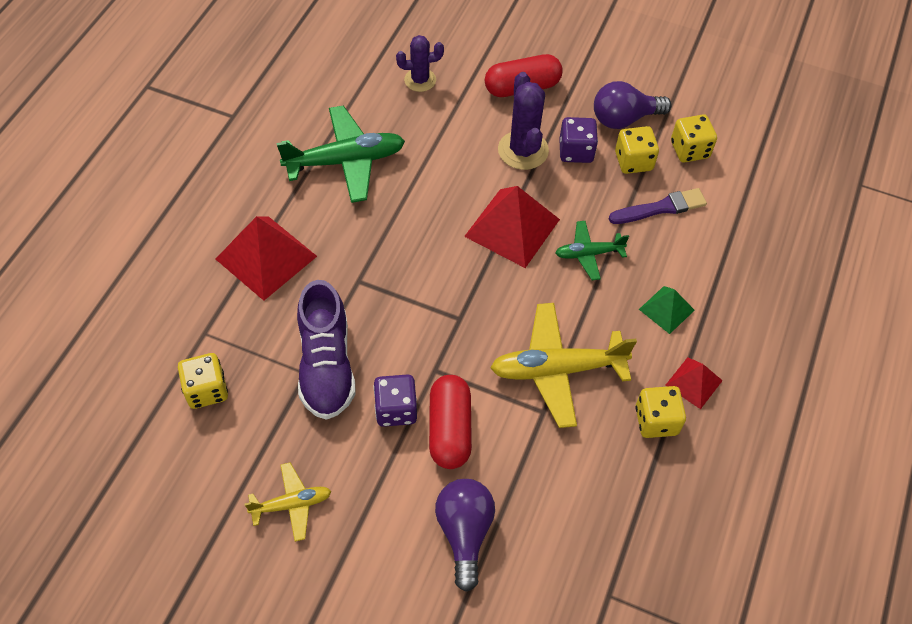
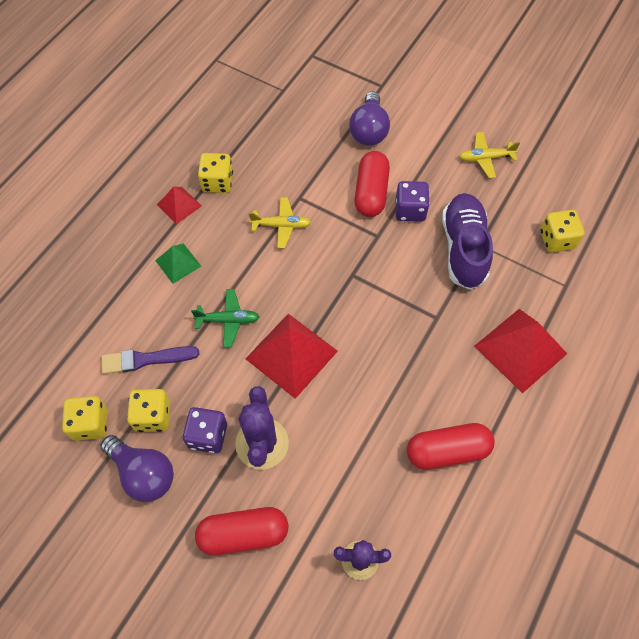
camera: 170 degrees left, 5 degrees up
(346, 161) = (447, 451): green plane -> red capsule
(557, 369) = (281, 226): yellow plane -> yellow plane, size x0.55
(624, 119) = (143, 473): purple light bulb -> purple light bulb turned 45 degrees clockwise

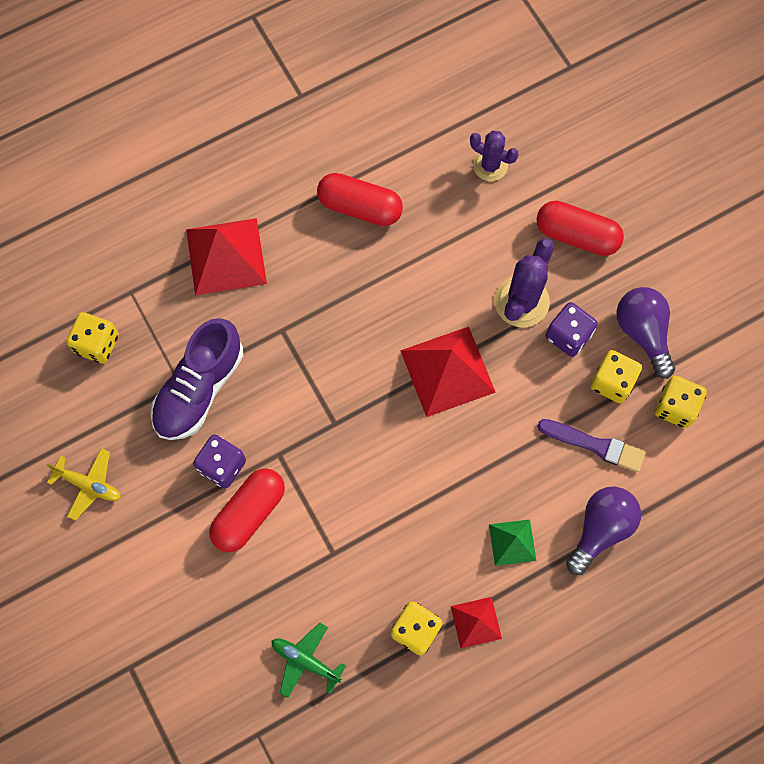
camera: 150 degrees left, 10 degrees up
(228, 320) = (491, 443): green plane -> green plane (305, 660)
(281, 226) = (374, 526): yellow plane -> none
(369, 130) = (193, 604): purple light bulb -> purple light bulb (600, 529)

